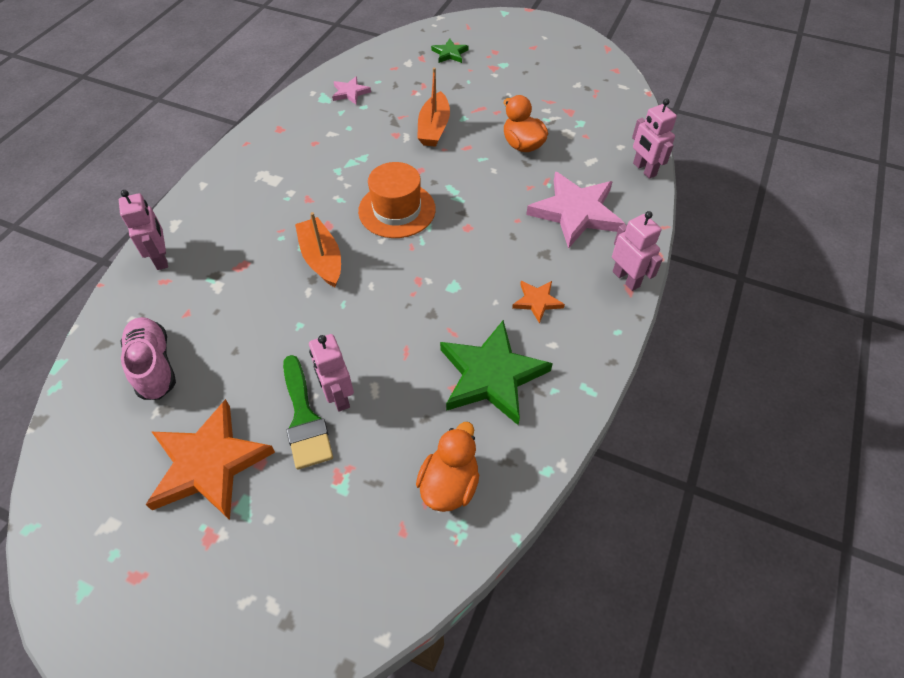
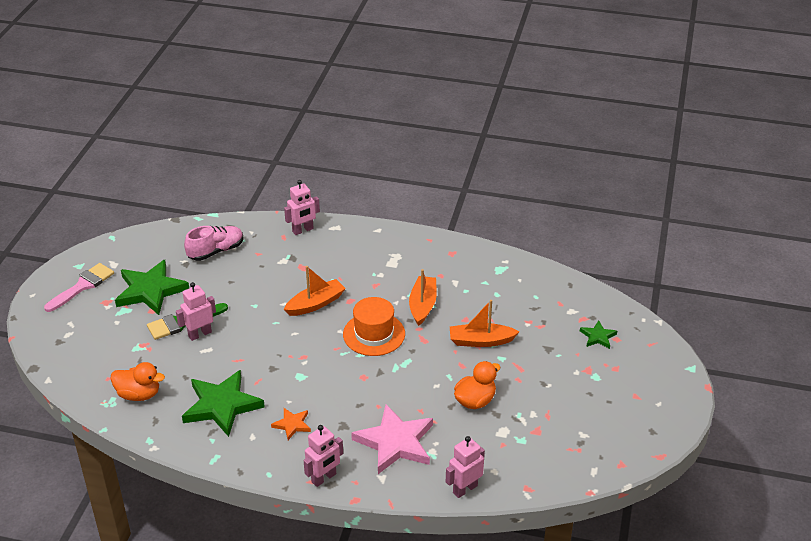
camera: 80 degrees right, 15 degrees down
(147, 581) = (82, 286): none -> pink brush
(209, 463) = (150, 290): orange star -> green star
(350, 92) = (513, 283): pink star -> none
(361, 163) = (422, 305): none -> orange boat

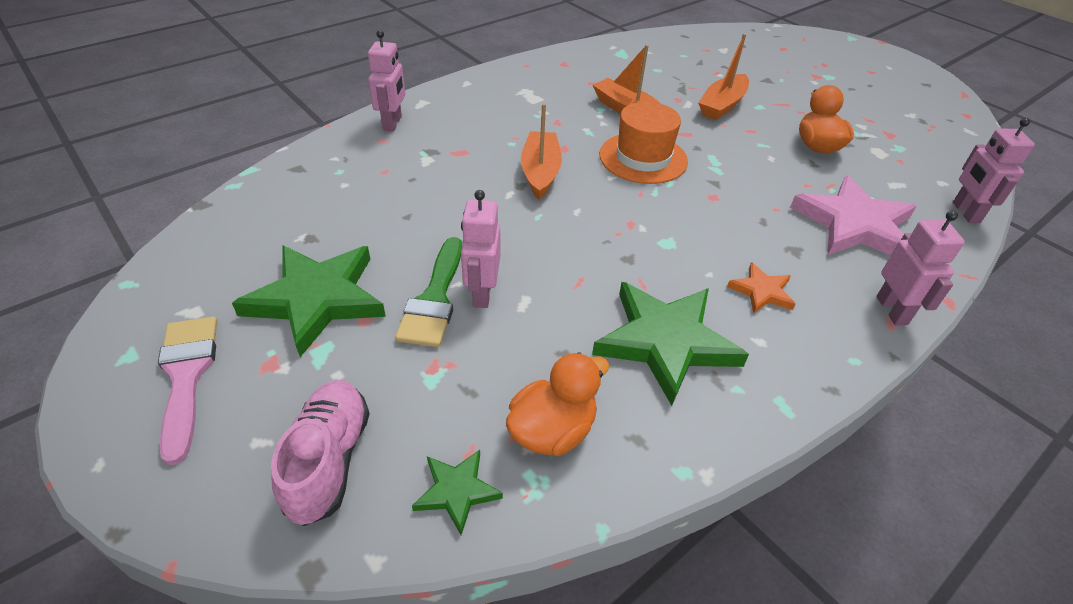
camera: 55 degrees left, 5 degrees up
(216, 251) = (326, 200): pink shoe -> pink shoe (329, 460)
(598, 336) = (772, 53): green star -> green star (457, 491)

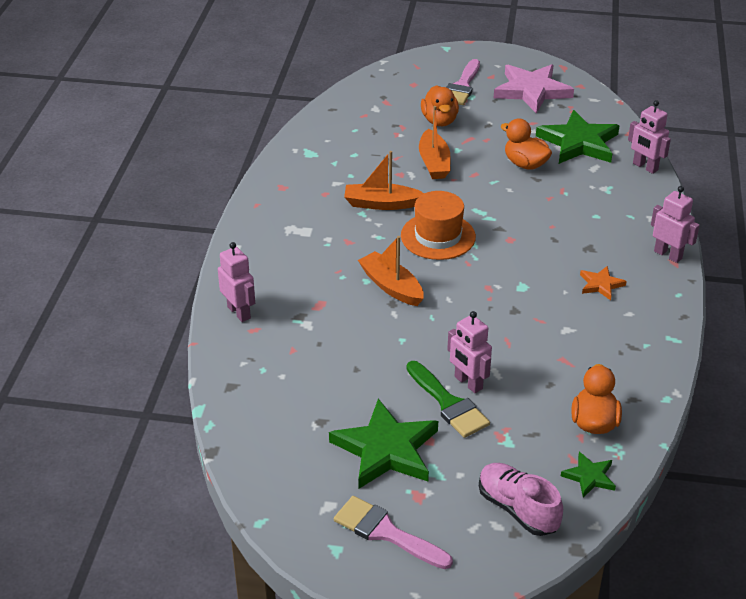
camera: 40 degrees left, 5 degrees down
(666, 342) = (589, 344): green star -> green star (579, 142)
(772, 80) = (439, 121): none -> orange duck
(830, 67) = (462, 86): none -> pink brush
(854, 224) = (600, 211): pink star -> pink star (531, 91)

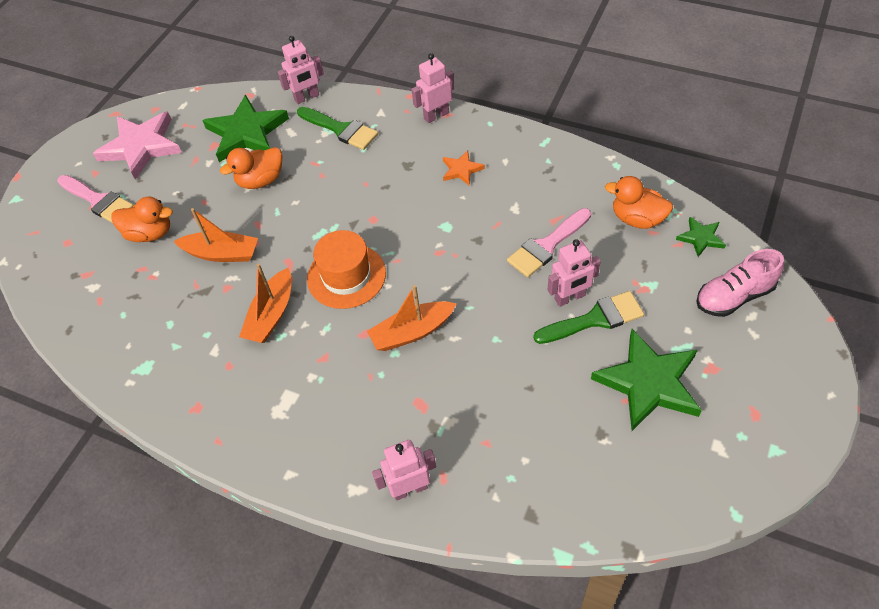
camera: 70 degrees left, 15 degrees up
(386, 532) = (756, 403): pink brush -> pink brush (547, 246)
(613, 197) = (341, 129): none -> green brush

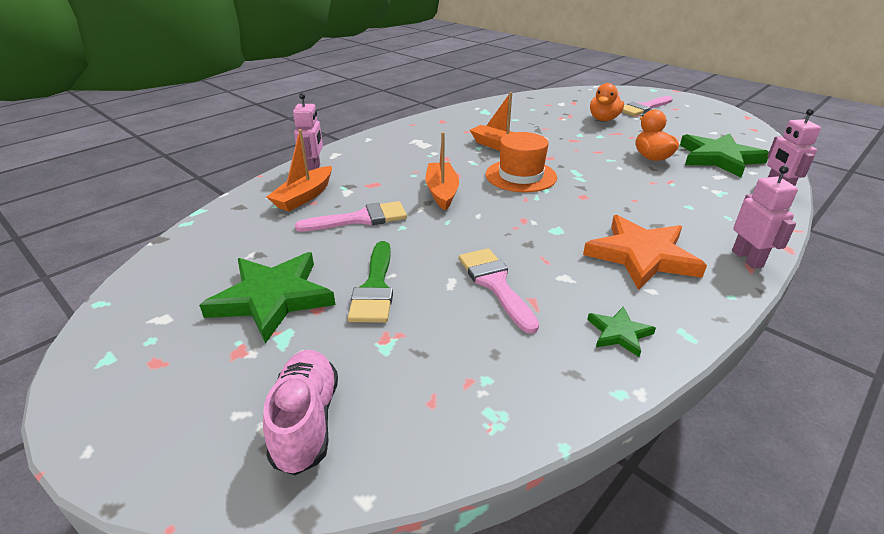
camera: 105 degrees right, 20 degrees down
(141, 147) = (703, 122): pink star -> none
(222, 253) = (571, 137): orange boat -> orange boat (304, 196)
(341, 129) = (722, 199): green brush -> none
(461, 170) = (641, 256): orange star -> orange star, size x2.06
(499, 380) = (360, 219): none -> pink brush
(570, 298) = (414, 279): pink robot -> none
(637, 219) = (500, 375): orange duck -> none
(701, 238) = (427, 432): green star -> green star (619, 333)

